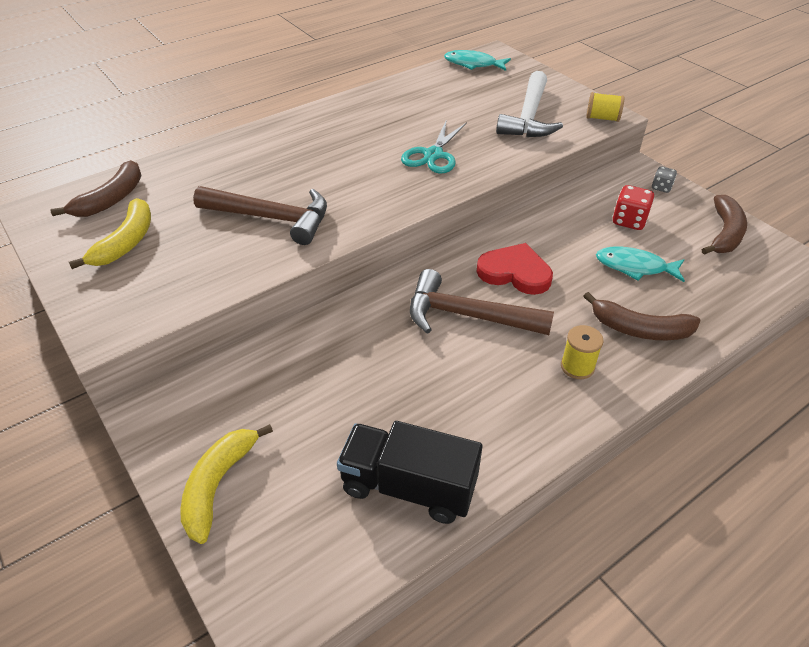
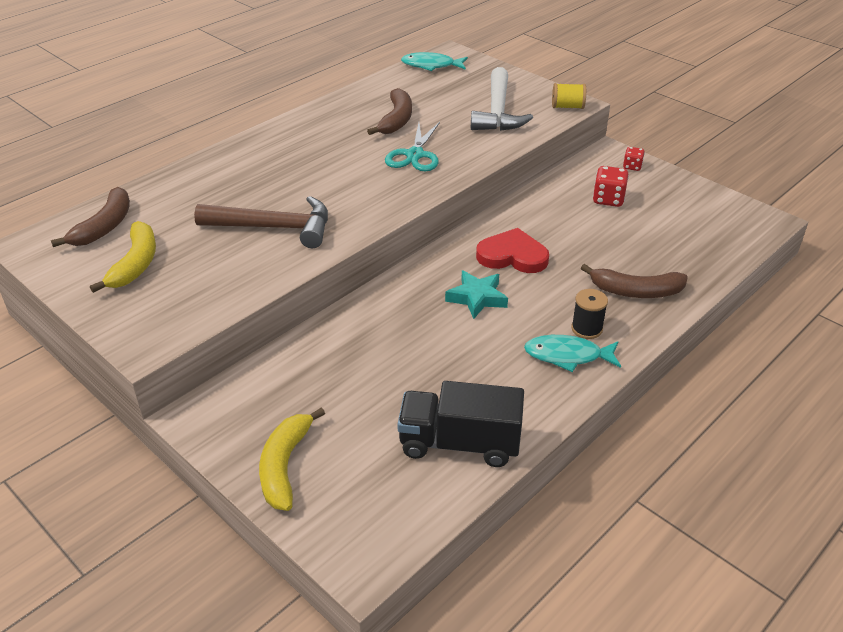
camera: 10 degrees left, 5 degrees down
(467, 316) = (477, 298): brown hammer -> turquoise star
(577, 366) = (586, 329): yellow spool -> black spool
(634, 267) = (621, 239): turquoise fish -> turquoise fish (567, 356)
(661, 187) = (632, 166): grey dice -> red dice
(724, 234) = (696, 202): brown banana -> brown banana (396, 120)

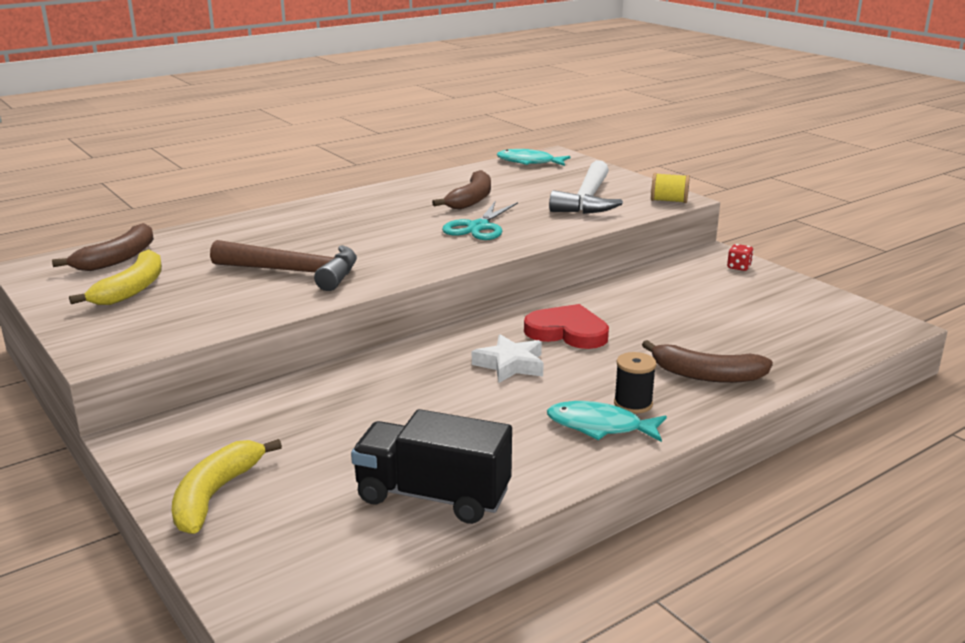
camera: 10 degrees right, 15 degrees down
(477, 298) = (510, 365): turquoise star -> white star
(608, 199) = (700, 292): red dice -> none

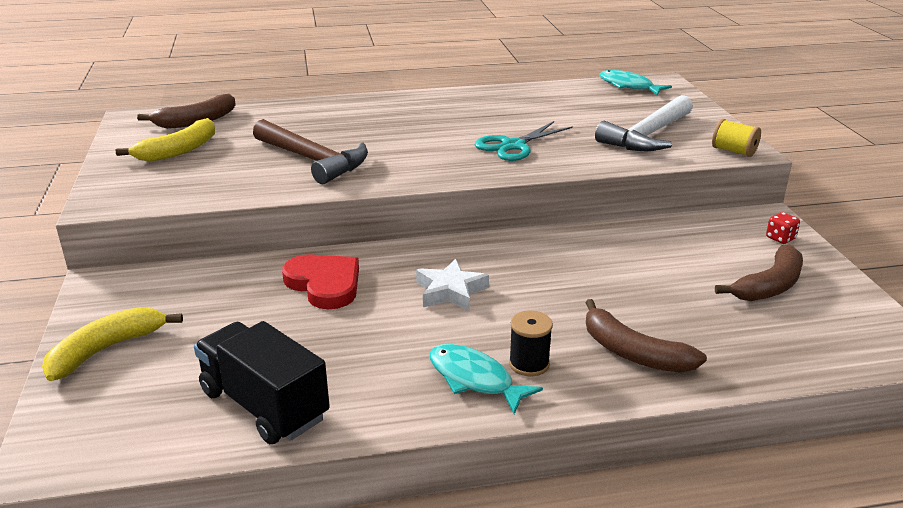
camera: 25 degrees right, 5 degrees up
(471, 200) = (534, 116): brown banana -> brown banana (769, 286)
(567, 332) = (535, 270): red heart -> red heart (324, 284)

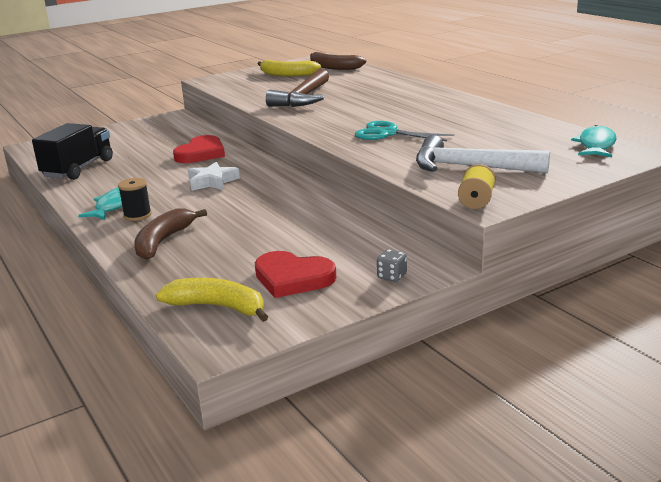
camera: 70 degrees right, 5 degrees down
(107, 349) = (115, 132): yellow banana -> yellow banana (218, 307)
(769, 286) = (292, 278): brown banana -> red heart
(780, 238) = (392, 276): red dice -> grey dice

